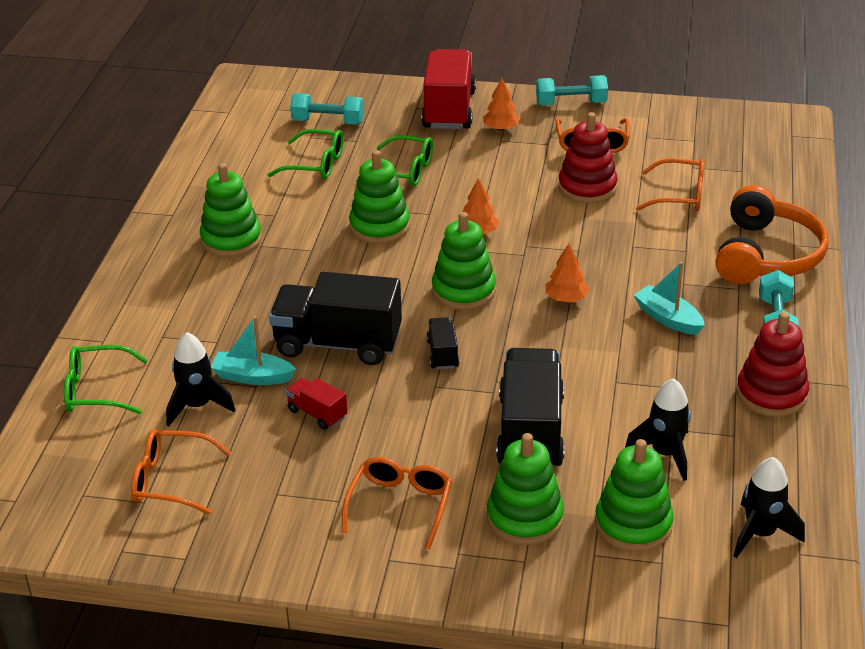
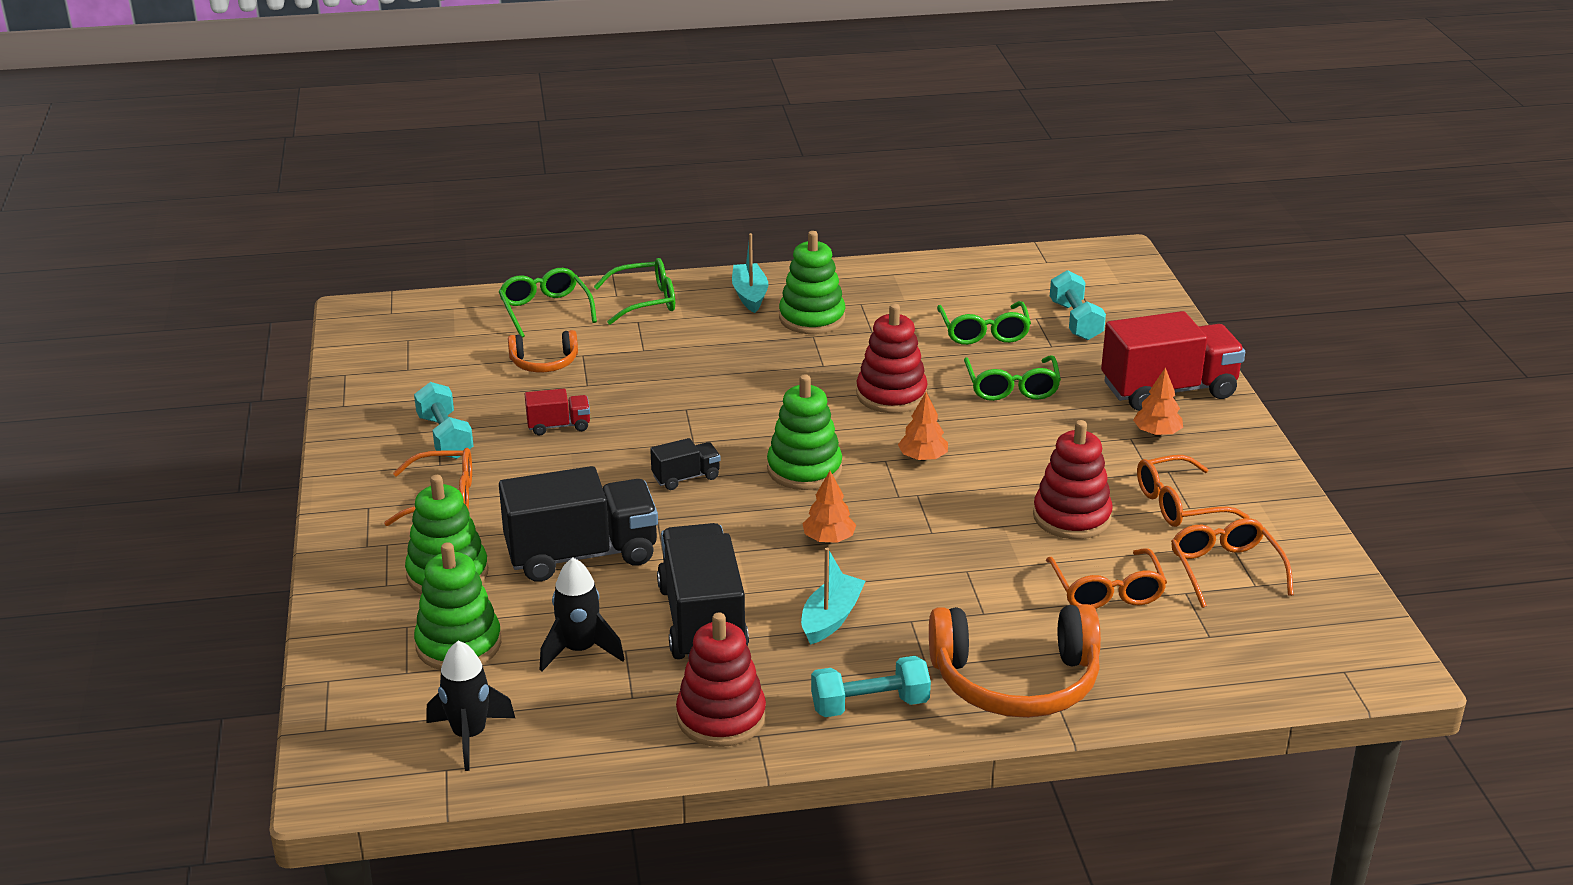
camera: 70 degrees right, 5 degrees down
(129, 325) = (645, 301): none -> green glasses
(171, 480) = (439, 374): orange glasses -> orange glasses (1225, 569)
(197, 406) = (544, 363): black rocket -> orange headphones
(252, 377) = (599, 380): turquoise boat -> turquoise boat (750, 295)
(317, 414) = (559, 426): red truck -> red truck turned 60 degrees clockwise
(338, 344) = (672, 414): black truck -> black truck (702, 621)
(379, 227) = (891, 395): green stacking toy -> red stacking toy
(571, 103) = (1263, 473): turquoise dumbbell -> turquoise dumbbell (445, 437)

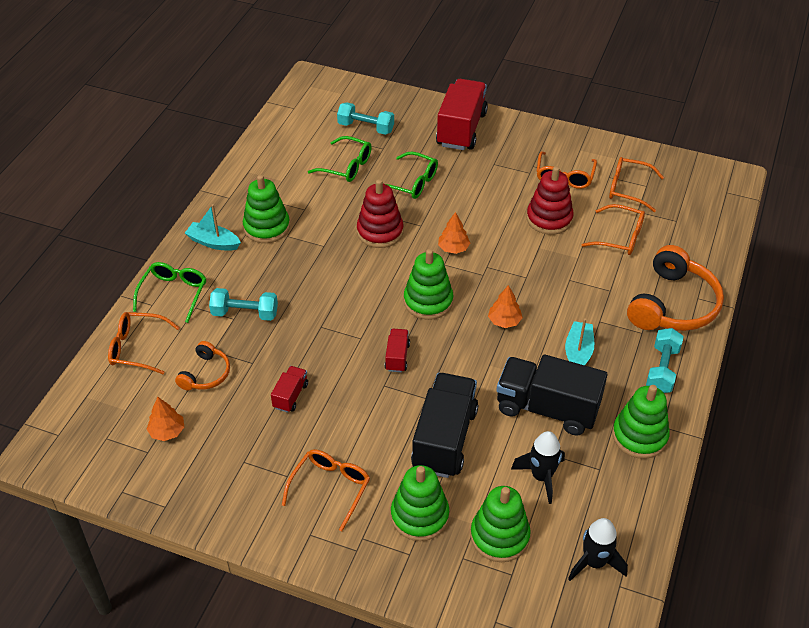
camera: 60 degrees left, 15 degrees up
(445, 437) = (256, 461): turquoise dumbbell -> turquoise dumbbell (245, 313)
(545, 310) = (137, 348): green glasses -> orange glasses
(686, 477) = (397, 357): black truck -> red truck
(721, 717) = (639, 436): red stacking toy -> green stacking toy
(831, 618) = (578, 352): turquoise boat -> turquoise boat turned 45 degrees clockwise
(1157, 433) = (497, 153): orange tree -> orange tree (167, 431)

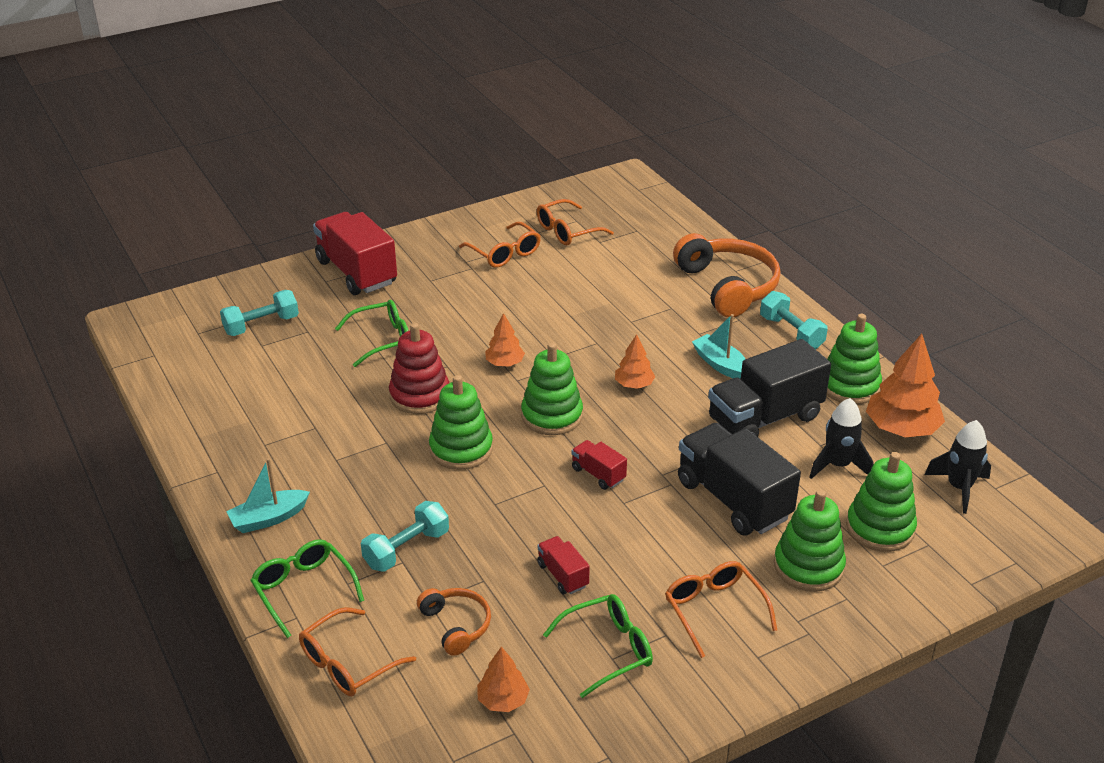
camera: 50 degrees left, 10 degrees down
(266, 227) = (303, 467): green stacking toy -> green stacking toy (461, 449)
(347, 166) = (297, 367): green glasses -> green glasses (608, 649)
(549, 219) = (544, 290): red stacking toy -> none
(620, 237) = (617, 267): orange glasses -> none
(624, 493) = (901, 429): none -> orange tree

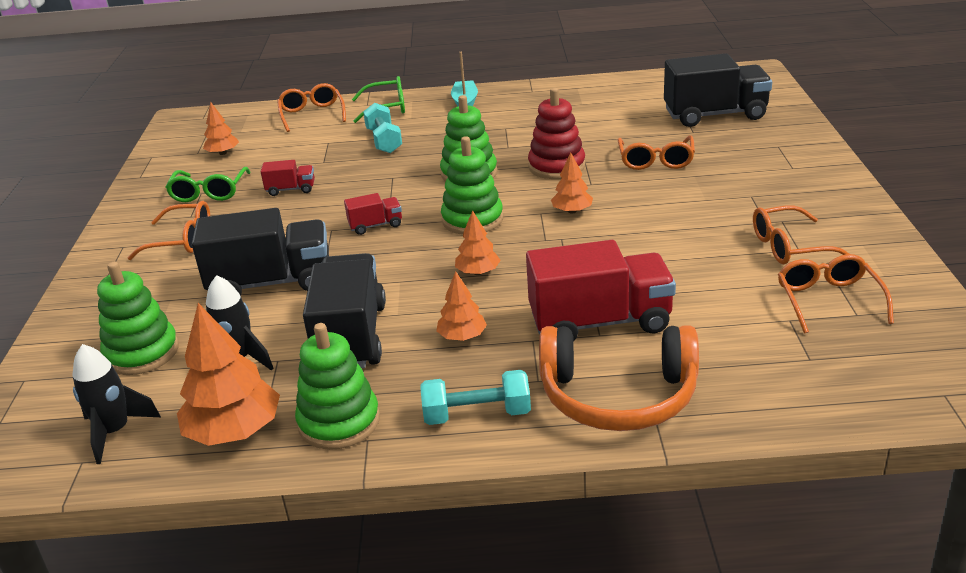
camera: 120 degrees right, 5 degrees down
(261, 325) = (715, 115): turquoise dumbbell -> black truck
(356, 272) = (787, 161): red truck -> red truck (600, 322)
(383, 339) = (656, 161): green glasses -> orange glasses
(456, 625) = (297, 148): orange headphones -> none
(720, 365) = (462, 337): turquoise boat -> orange tree
(808, 566) = (159, 296): green stacking toy -> none

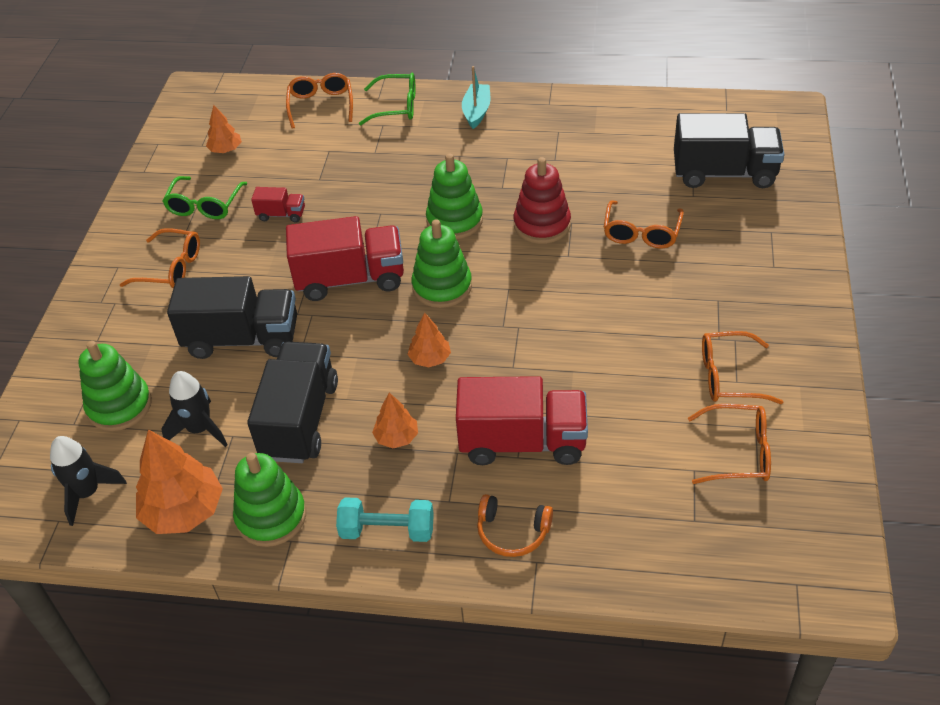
camera: 10 degrees right, 15 degrees up
(375, 225) = (350, 279): red truck -> red truck, size x2.14
(384, 141) = (383, 158): turquoise dumbbell -> none
(572, 211) = (539, 291): orange tree -> none
(618, 396) = (512, 532): orange headphones -> orange headphones, size x0.52
(828, 300) = (738, 452): orange glasses -> orange glasses turned 90 degrees clockwise

